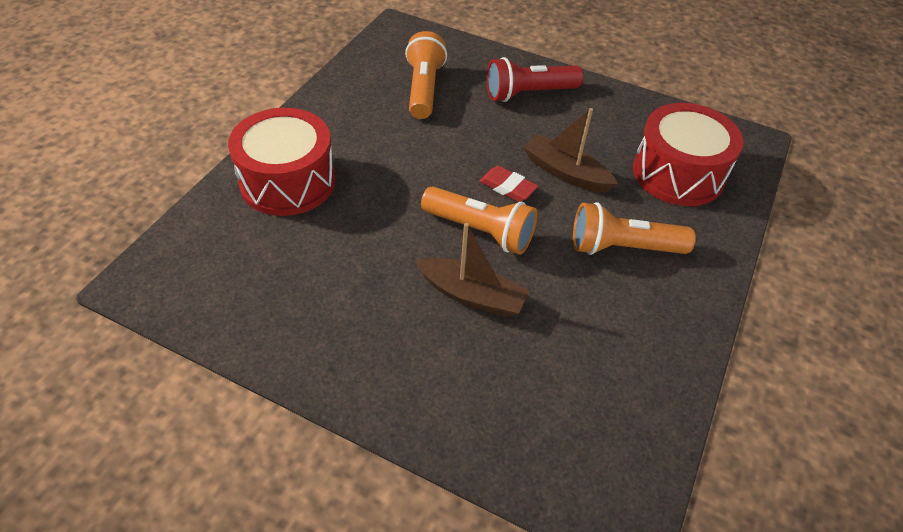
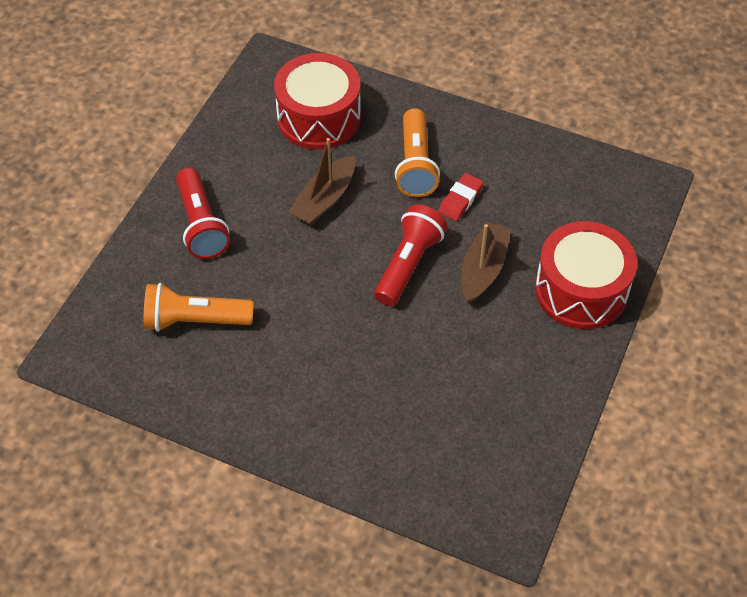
camera: 90 degrees left, 5 degrees up
(288, 181) = (357, 430): red drum -> red drum (581, 290)
(480, 231) = (408, 264): orange flashlight -> red flashlight
(507, 187) = (349, 244): red eraser -> red eraser (460, 200)

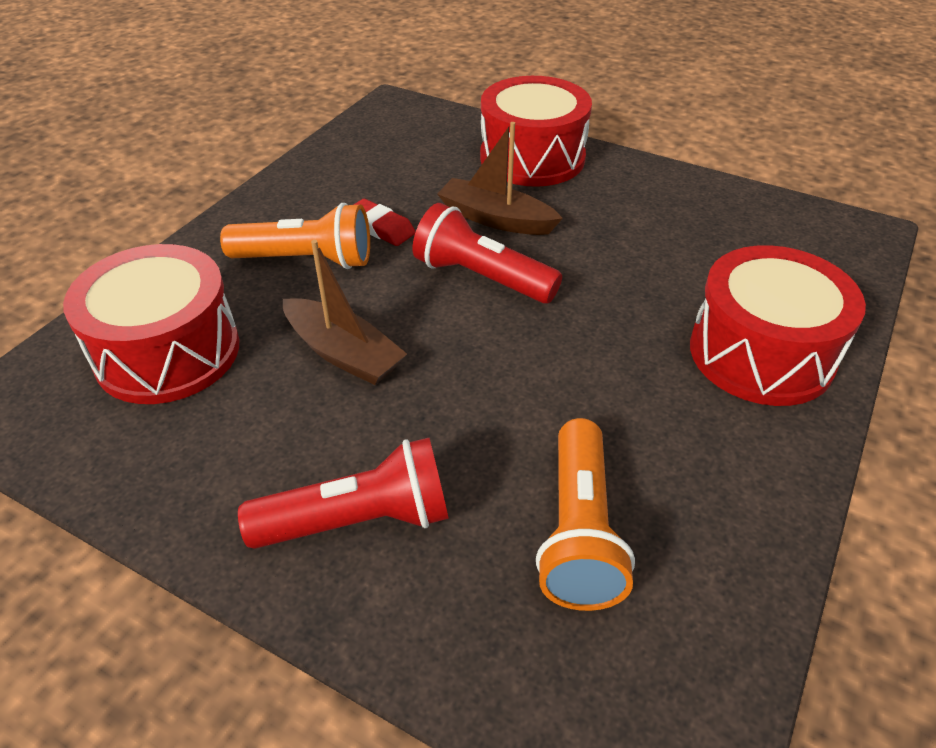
camera: 85 degrees left, 10 degrees down
(343, 429) = (761, 353): none -> red drum

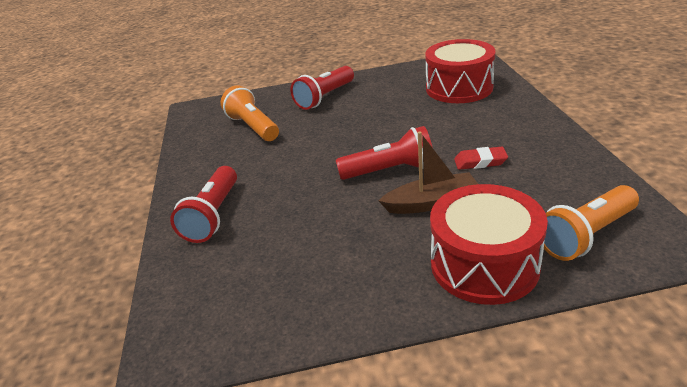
camera: 145 degrees right, 10 degrees down
(306, 260) = (480, 132): orange flashlight -> orange flashlight (586, 235)
(343, 353) = (399, 119): brown boat -> none
(761, 353) = (213, 215): red drum -> red flashlight

